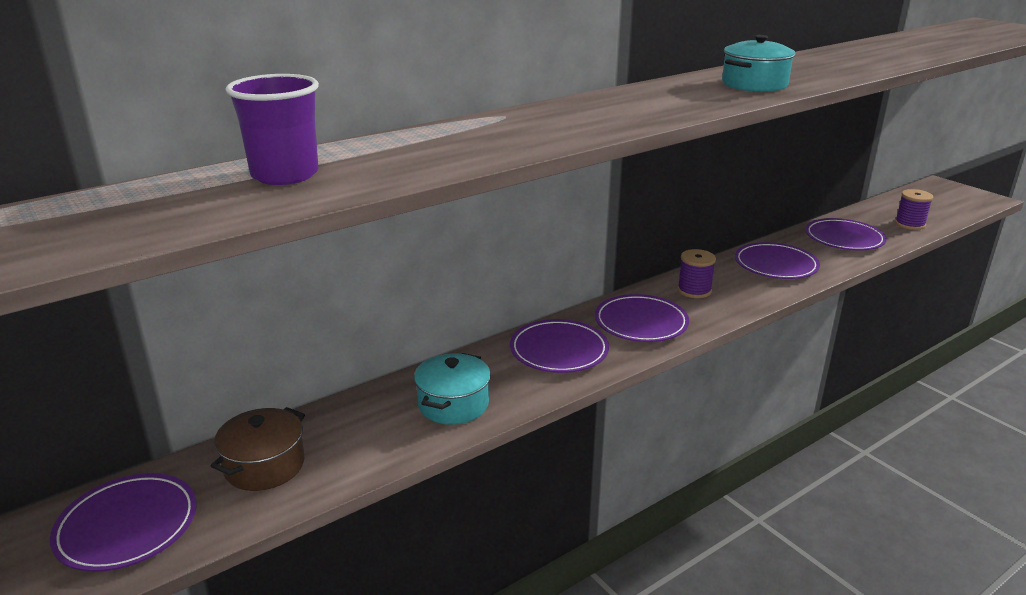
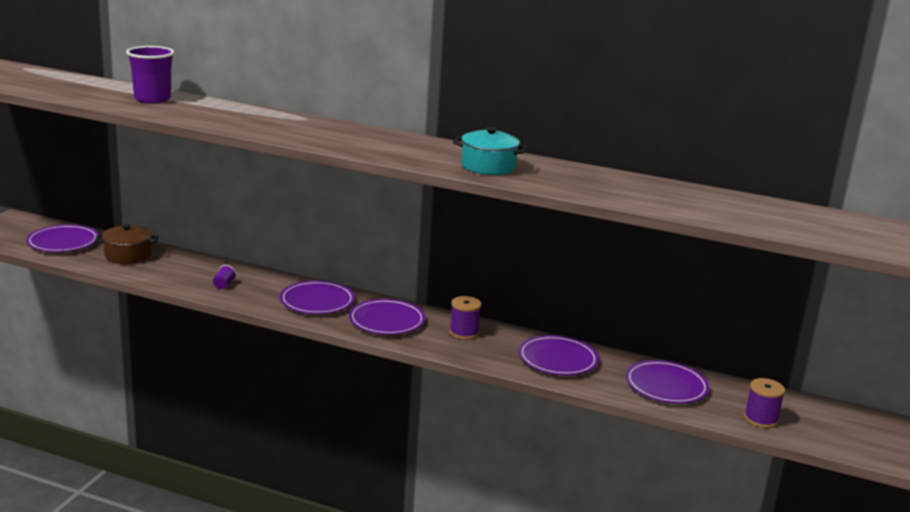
camera: 55 degrees right, 5 degrees down
(453, 404) = (224, 285): turquoise pot -> purple cup

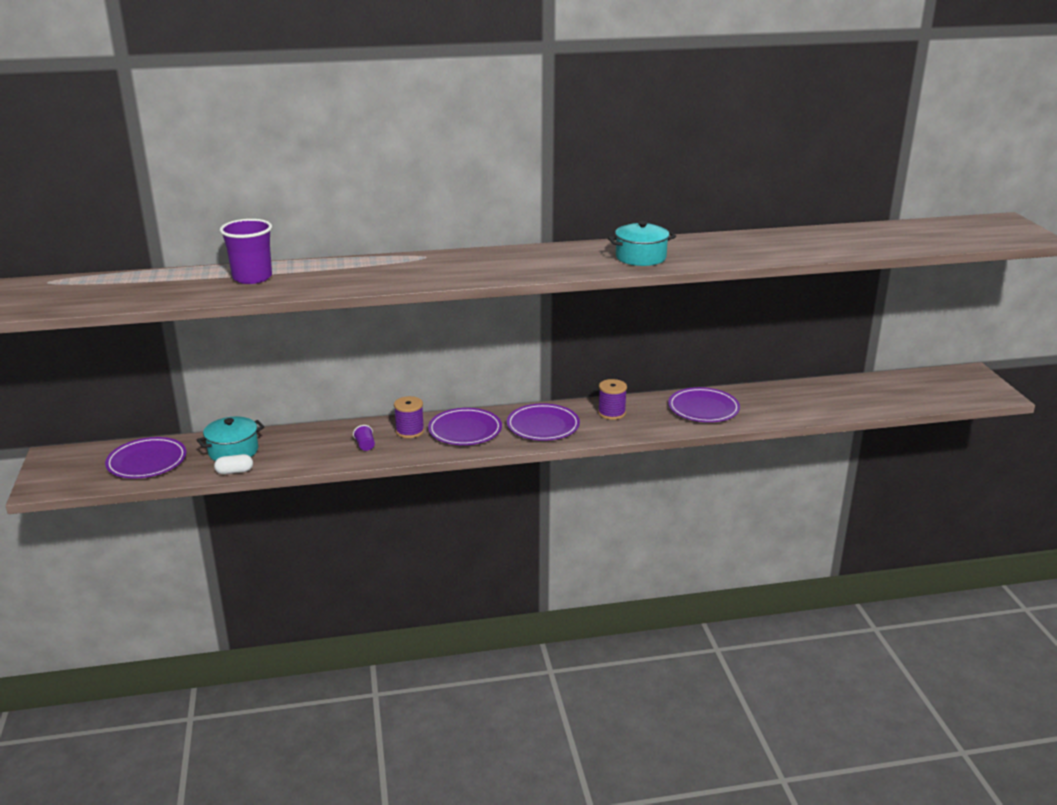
camera: 30 degrees left, 5 degrees up
(107, 269) = (234, 472): none -> white capsule
(128, 255) = (233, 451): brown pot -> turquoise pot
(666, 386) = (795, 401): purple plate -> none
(760, 419) = (878, 401): purple spool -> purple spool (410, 431)

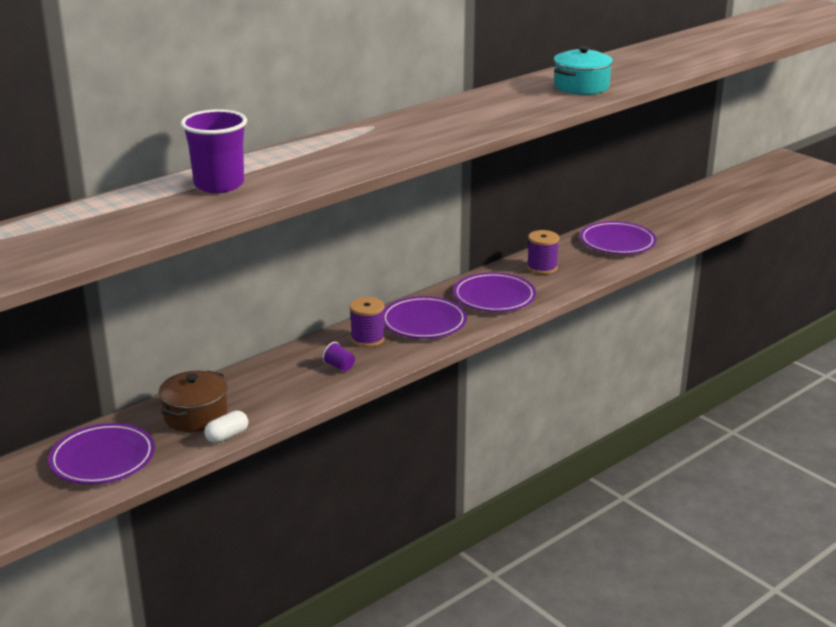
camera: 30 degrees left, 0 degrees up
(233, 451) = (195, 416): turquoise pot -> brown pot

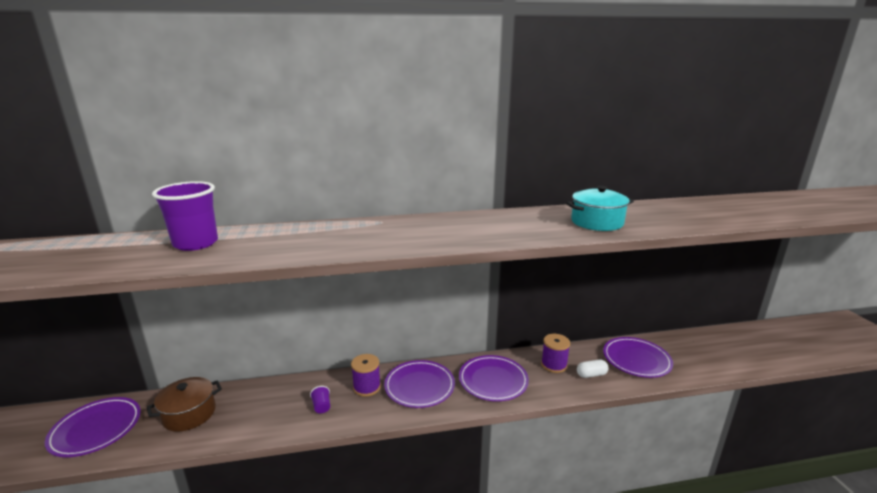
camera: 30 degrees right, 5 degrees down
(227, 436) = (180, 444): white capsule -> white capsule (591, 374)

